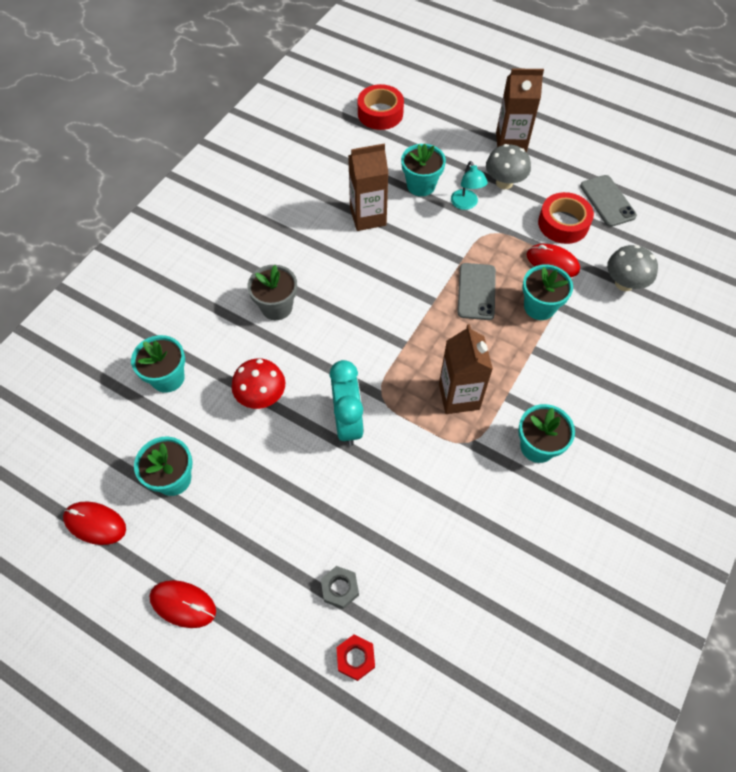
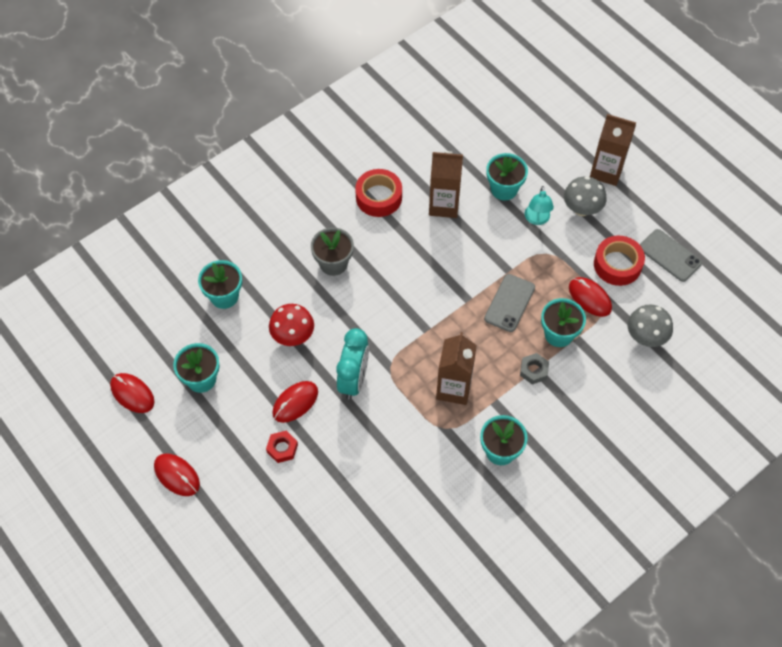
camera: 20 degrees right, 0 degrees up
(292, 469) = (295, 402): none -> red mouse
(340, 588) = (296, 505): grey nut -> grey nut (533, 370)
(355, 658) = (288, 558): red nut -> red nut (282, 448)
(380, 113) = (497, 106): red tape -> red tape (379, 197)
(607, 201) = (670, 255): grey phone -> grey phone turned 45 degrees counterclockwise

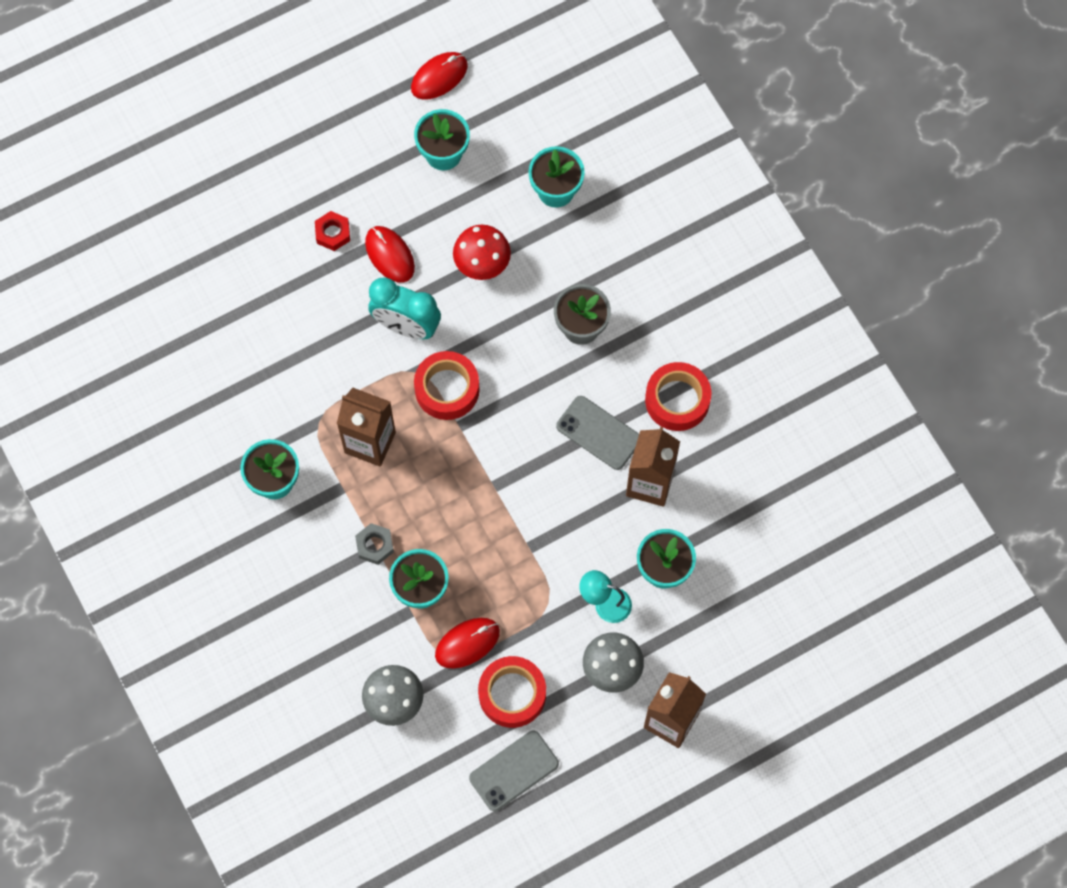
camera: 100 degrees right, 10 degrees up
(177, 475) = (324, 117): red mouse -> none
(400, 343) = (447, 389): none -> red tape
(509, 303) = (479, 537): grey phone -> grey phone (598, 433)

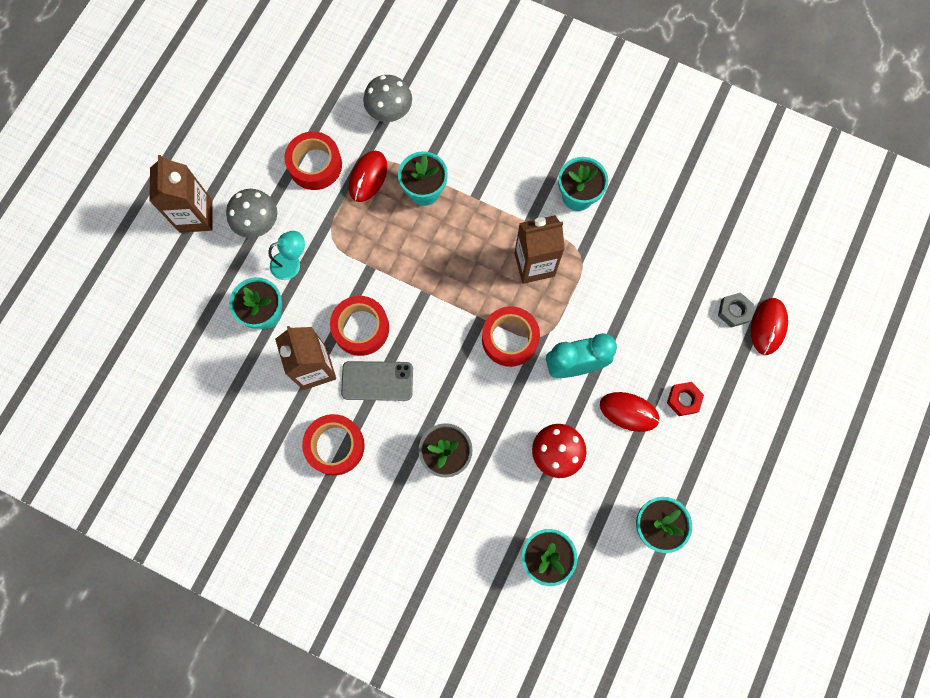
camera: 145 degrees right, 5 degrees up
(374, 545) = (477, 199): grey nut -> grey nut (734, 311)
(439, 77) = (709, 591): red mouse -> red mouse (768, 326)
(514, 771) = (281, 120): grey phone -> none
(580, 492) = (361, 328): none -> red tape

